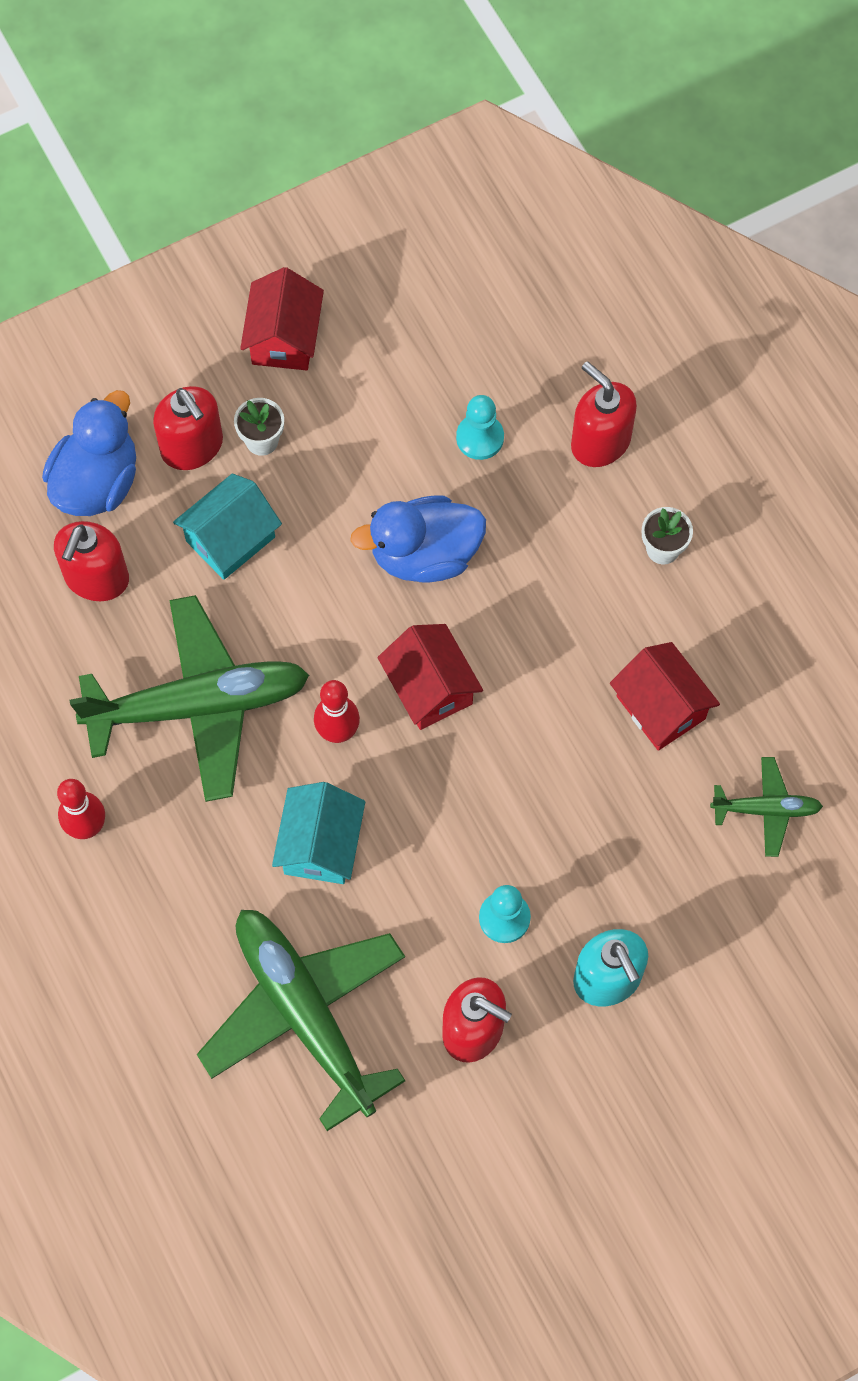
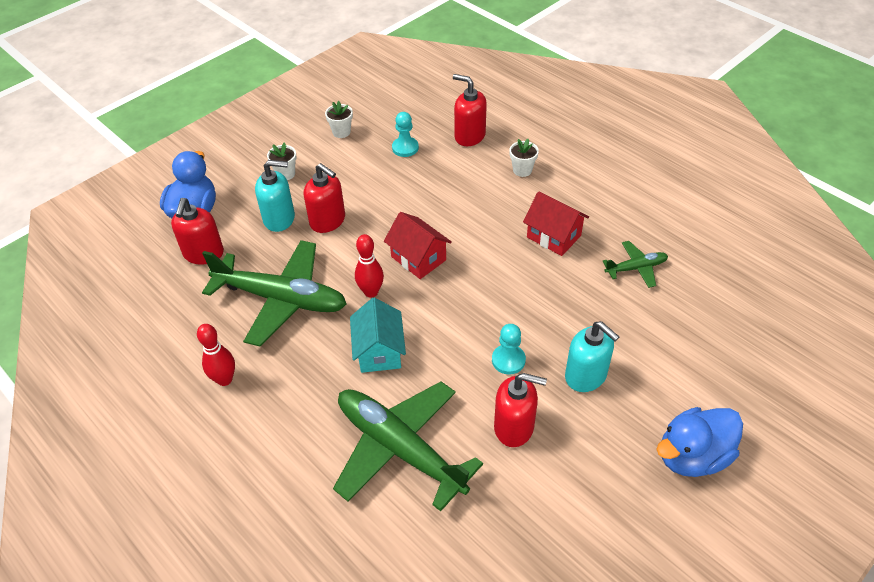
camera: 15 degrees left, 20 degrees down
(192, 446) = (246, 185): red soap dispenser -> red soap dispenser (328, 221)
(199, 705) = (281, 299): green plane -> green plane turned 45 degrees clockwise
(230, 539) = (279, 219): turquoise house -> turquoise soap dispenser
(284, 338) = (286, 132): red house -> none
(380, 367) = (341, 132): none -> white flower pot
(424, 555) = (393, 201): blue duck -> blue duck (692, 456)

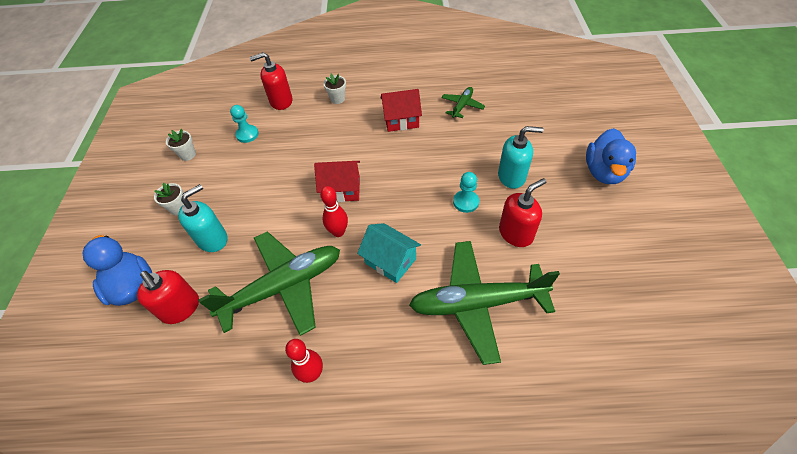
camera: 45 degrees left, 5 degrees up
(328, 221) = (251, 214): red soap dispenser -> none

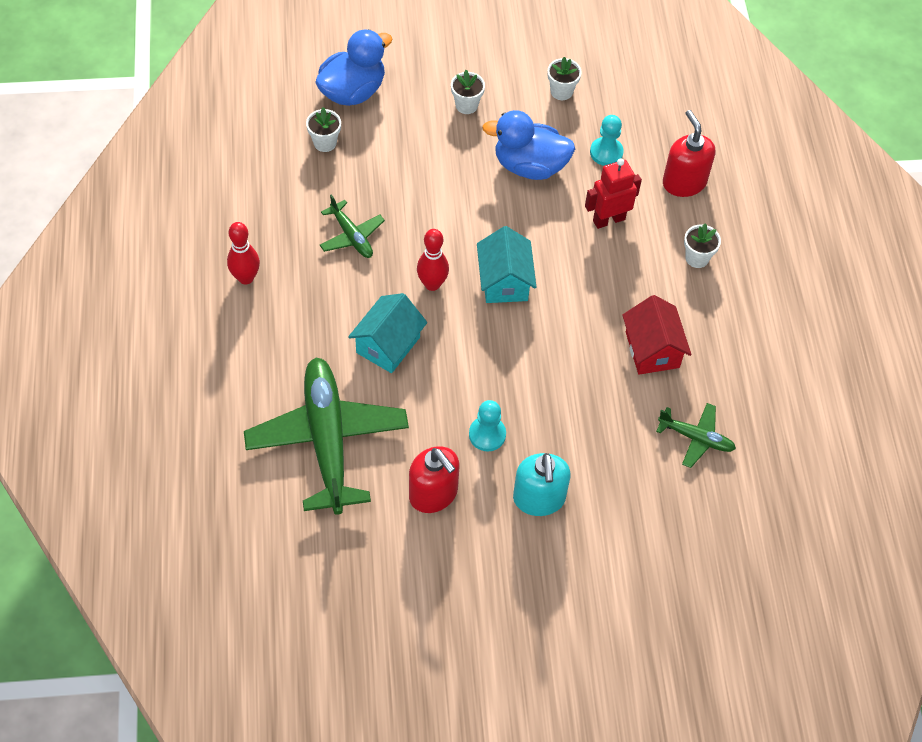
camera: 80 degrees right, 5 degrees up
(181, 308) = (325, 143): red soap dispenser -> white flower pot
(212, 239) = (419, 151): turquoise soap dispenser -> none
(284, 287) = (351, 236): green plane -> green plane, size x0.47
(301, 135) = (608, 220): none -> red robot
(342, 190) = (504, 281): red house -> turquoise house
(604, 172) = (554, 632): blue duck -> blue duck (529, 166)

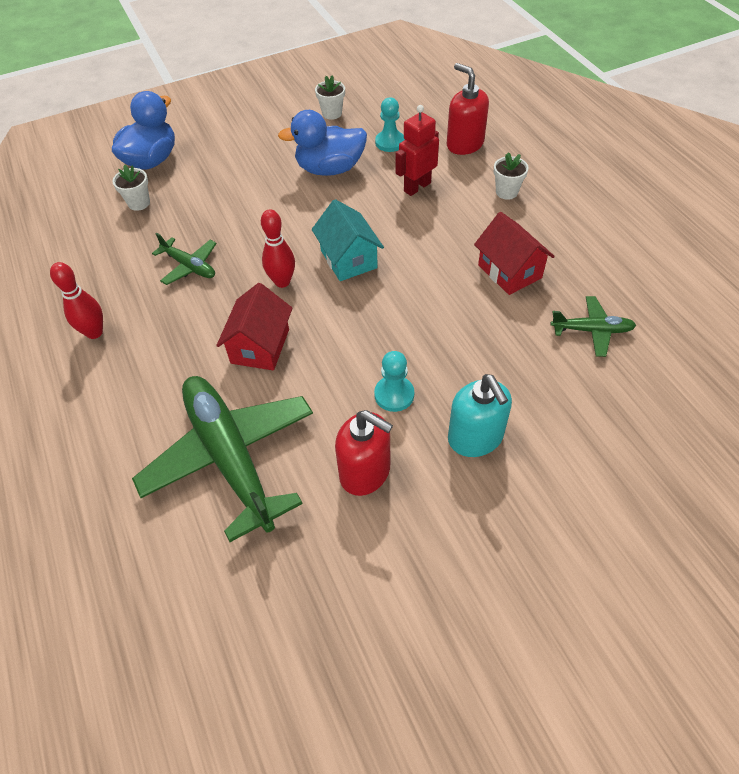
camera: 15 degrees left, 5 degrees down
(388, 345) = (260, 346): turquoise house -> red house
(466, 105) = (256, 143): white flower pot -> none

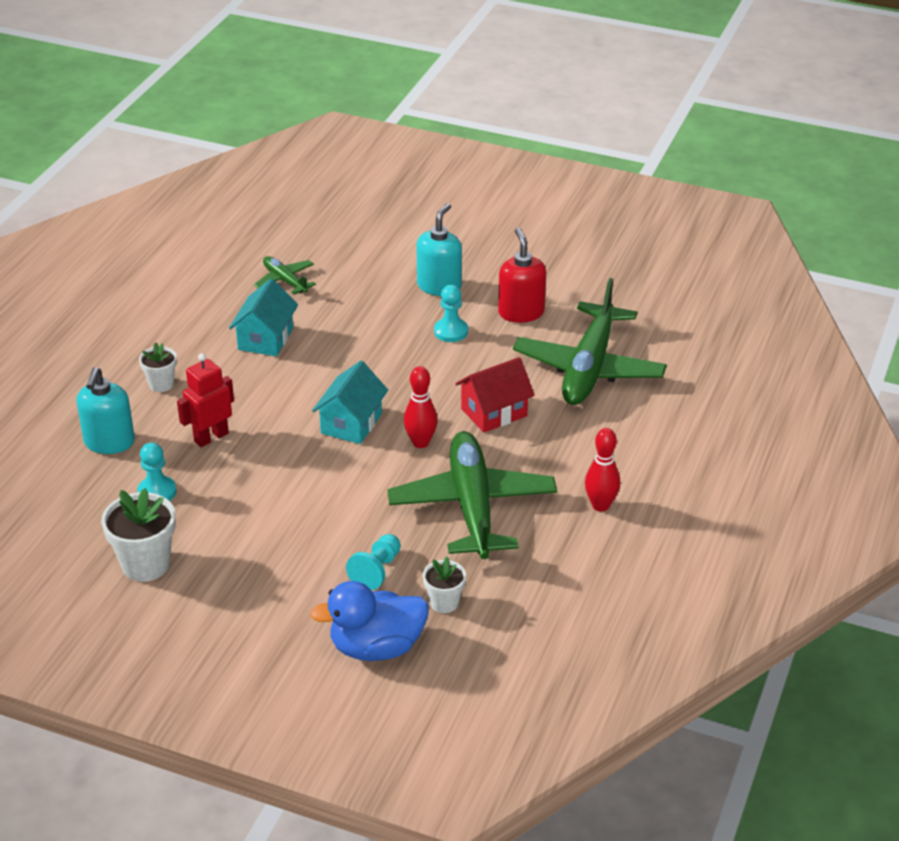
camera: 135 degrees left, 15 degrees down
(189, 266) = (472, 506): green plane -> green plane, size x2.12
(202, 191) = (376, 571): none -> turquoise pawn
(330, 169) = (244, 506): blue duck -> none
(332, 113) = (145, 564): white flower pot -> white flower pot, size x1.71
(417, 187) = (211, 437): red robot -> red robot turned 135 degrees clockwise
(464, 144) = (109, 442): red soap dispenser -> turquoise soap dispenser
(509, 271) = (265, 339): red house -> turquoise house

